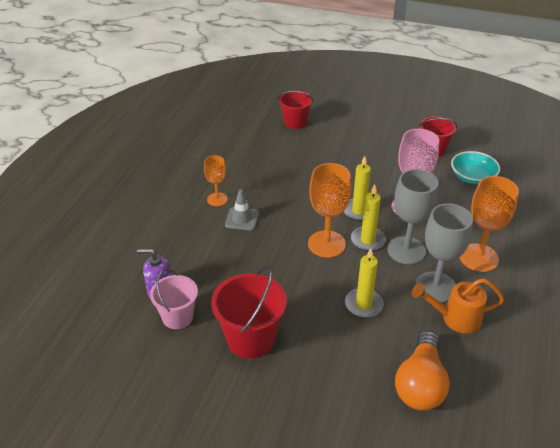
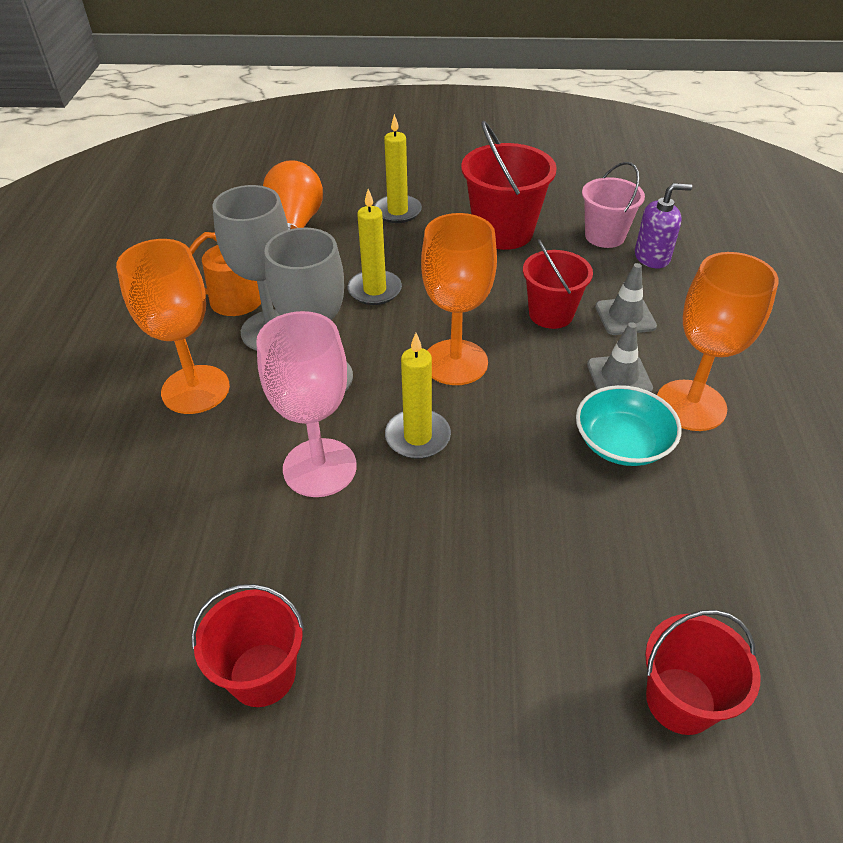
camera: 165 degrees right, 5 degrees up
(212, 251) = (625, 316): none -> grey traffic cone
(217, 199) = (690, 405): orange goblet -> orange goblet, size x1.71
(255, 262) = (551, 314): none -> red bucket
(367, 240) = (388, 382): yellow candle -> yellow candle (397, 211)
(472, 177) = (169, 590): turquoise bowl -> turquoise bowl (622, 442)

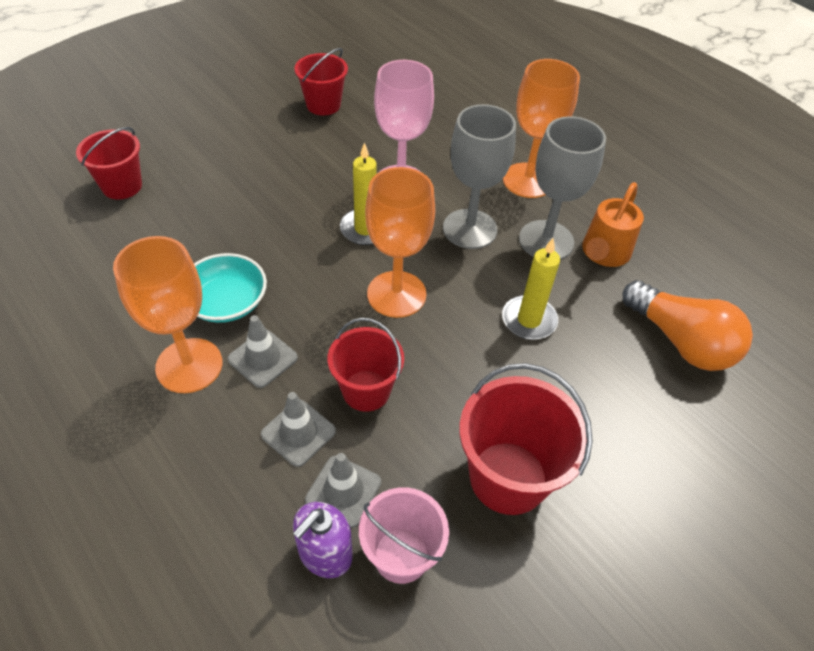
camera: 135 degrees right, 5 degrees up
(397, 211) = (636, 432): yellow candle -> none
(617, 275) = (343, 491): none -> grey traffic cone

